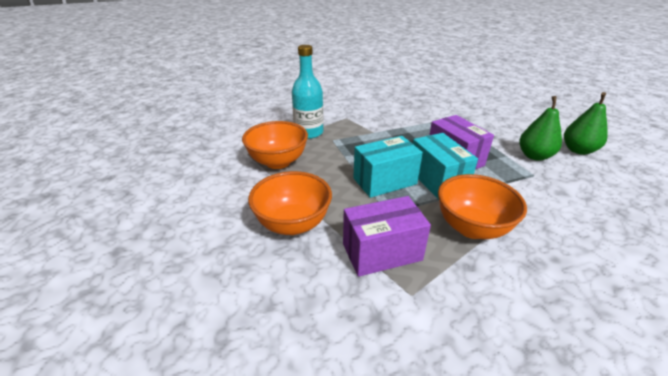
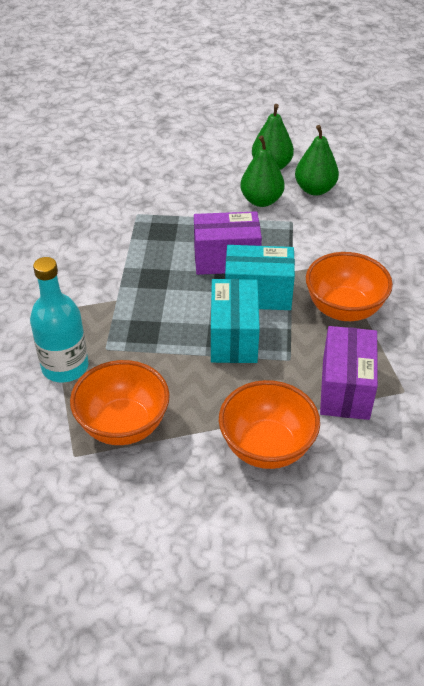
camera: 65 degrees left, 10 degrees up
(588, 176) = (315, 189): none -> green pear

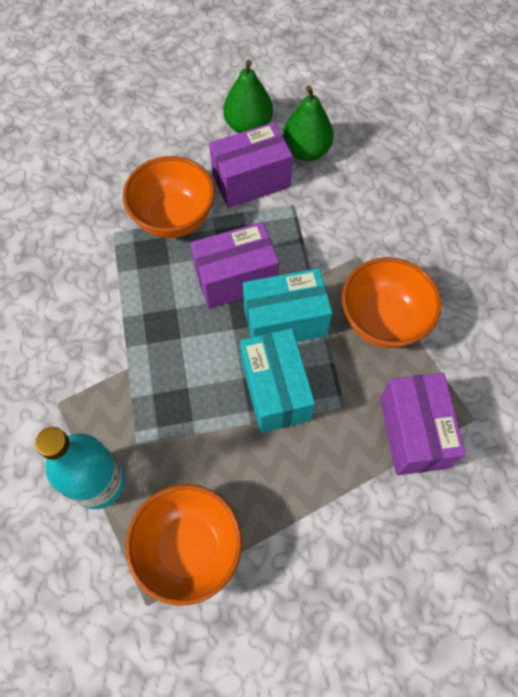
camera: 15 degrees left, 20 degrees up
(261, 201) = (251, 181): green pear -> purple box
(266, 447) = (352, 535): orange bowl -> orange bowl (174, 218)

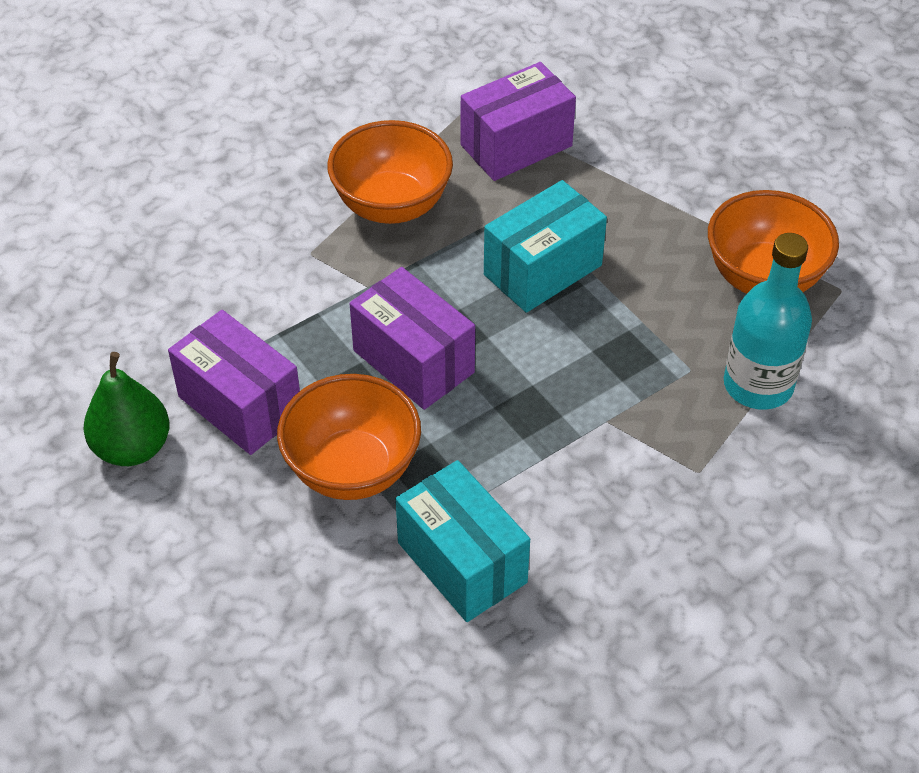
camera: 115 degrees left, 15 degrees down
(285, 321) = (447, 292): turquoise box -> turquoise box (462, 562)
(306, 151) = (153, 361): green pear -> none

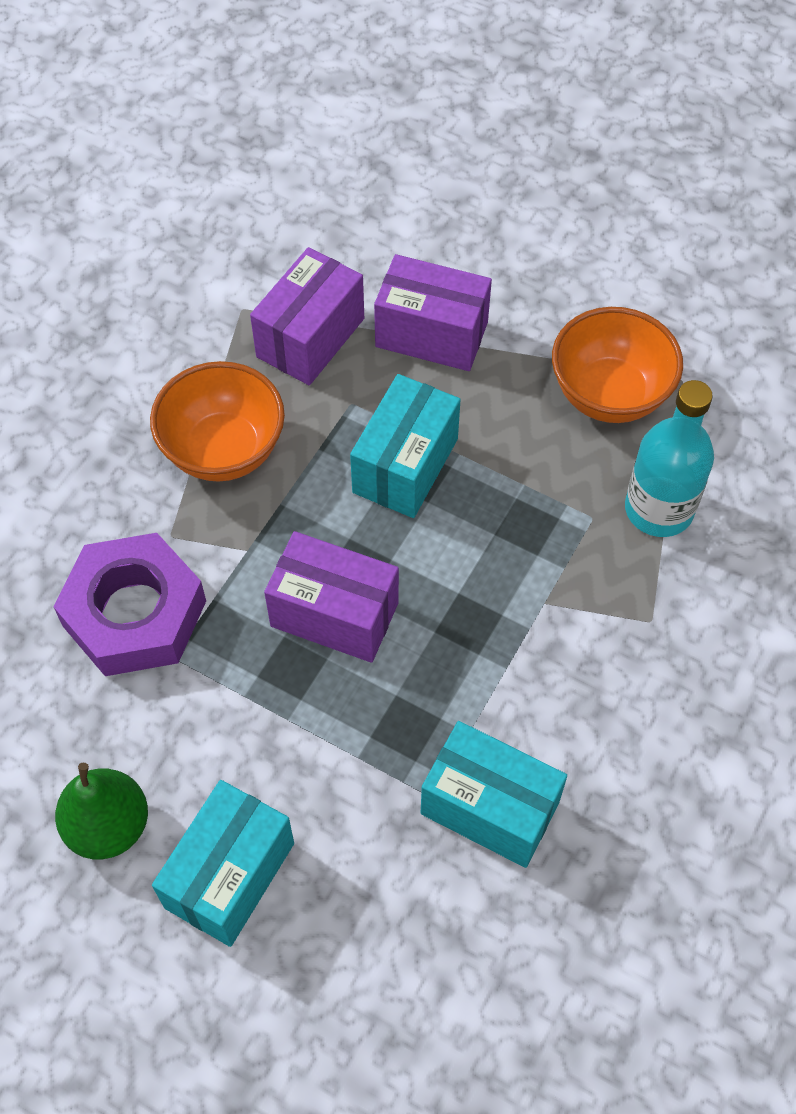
camera: 25 degrees left, 10 degrees up
(208, 524) = (230, 875): none -> turquoise box
(240, 405) = (191, 733): purple box -> purple box (431, 334)
(246, 300) = (135, 613): none -> purple nut
(352, 469) = (337, 755): orange bowl -> none

